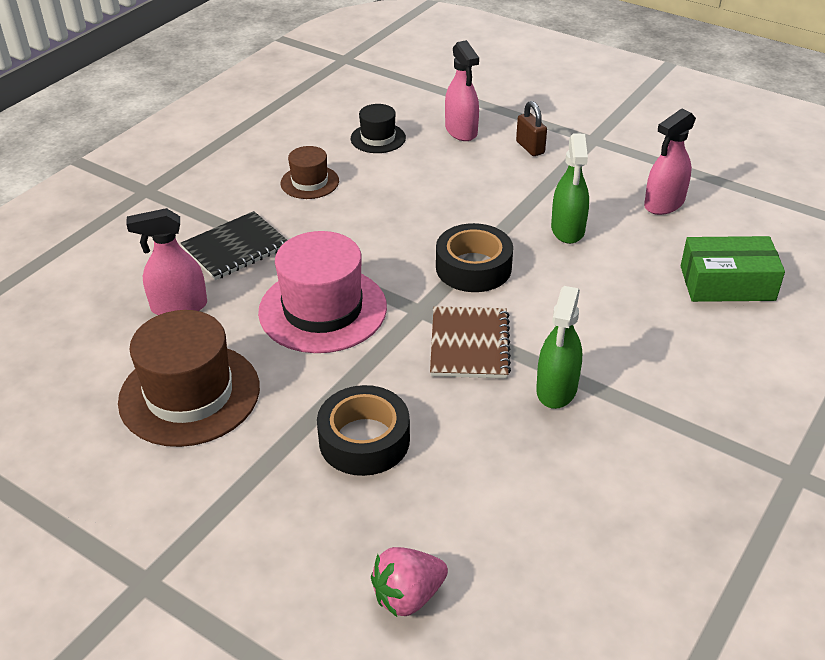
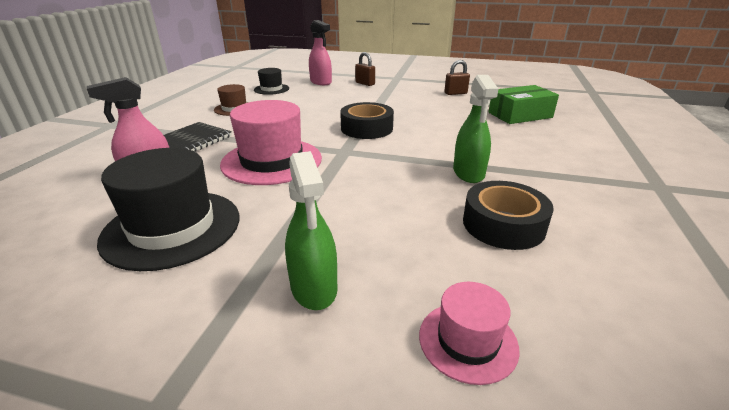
camera: 20 degrees left, 10 degrees down
(189, 394) = (172, 228): brown hat -> black hat
(364, 440) = (347, 228): black tape -> black tape (503, 224)
(408, 596) = (467, 341): pink strawberry -> pink hat
(469, 344) = (391, 161): brown notebook -> none
(567, 230) = (412, 107): green spray bottle -> green spray bottle (314, 288)
(664, 204) = (455, 93): pink spray bottle -> brown padlock

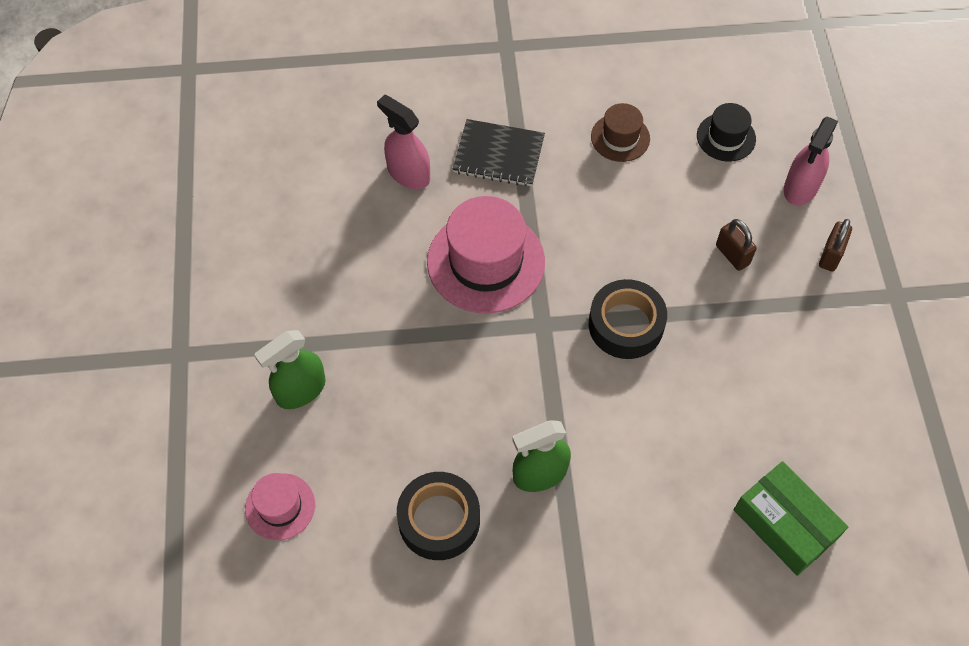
camera: 70 degrees right, 30 degrees up
(172, 228) = (336, 250): black hat -> none
(455, 93) = (853, 411): brown padlock -> brown padlock (732, 255)

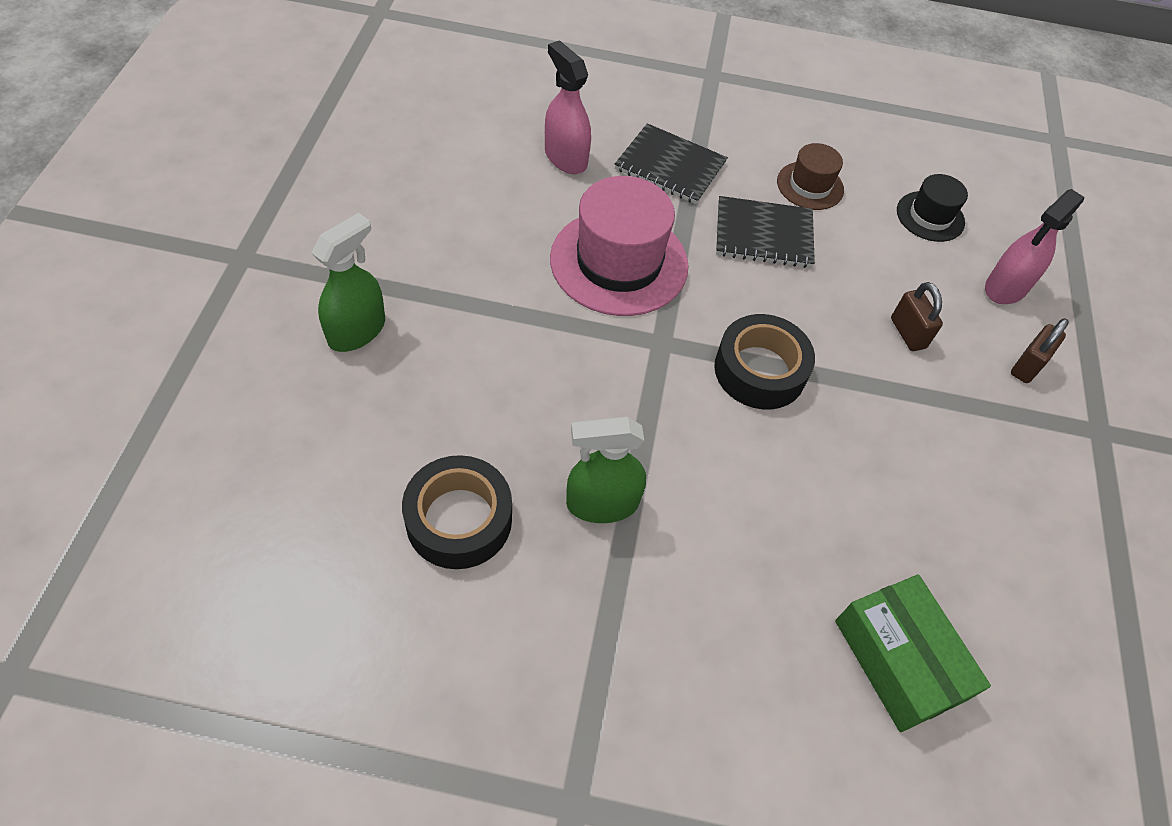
camera: 10 degrees right, 5 degrees down
(280, 506) = (277, 446): pink hat -> none
(300, 390) = (357, 331): green spray bottle -> green spray bottle turned 150 degrees clockwise
(595, 198) = (763, 235): none -> black notebook

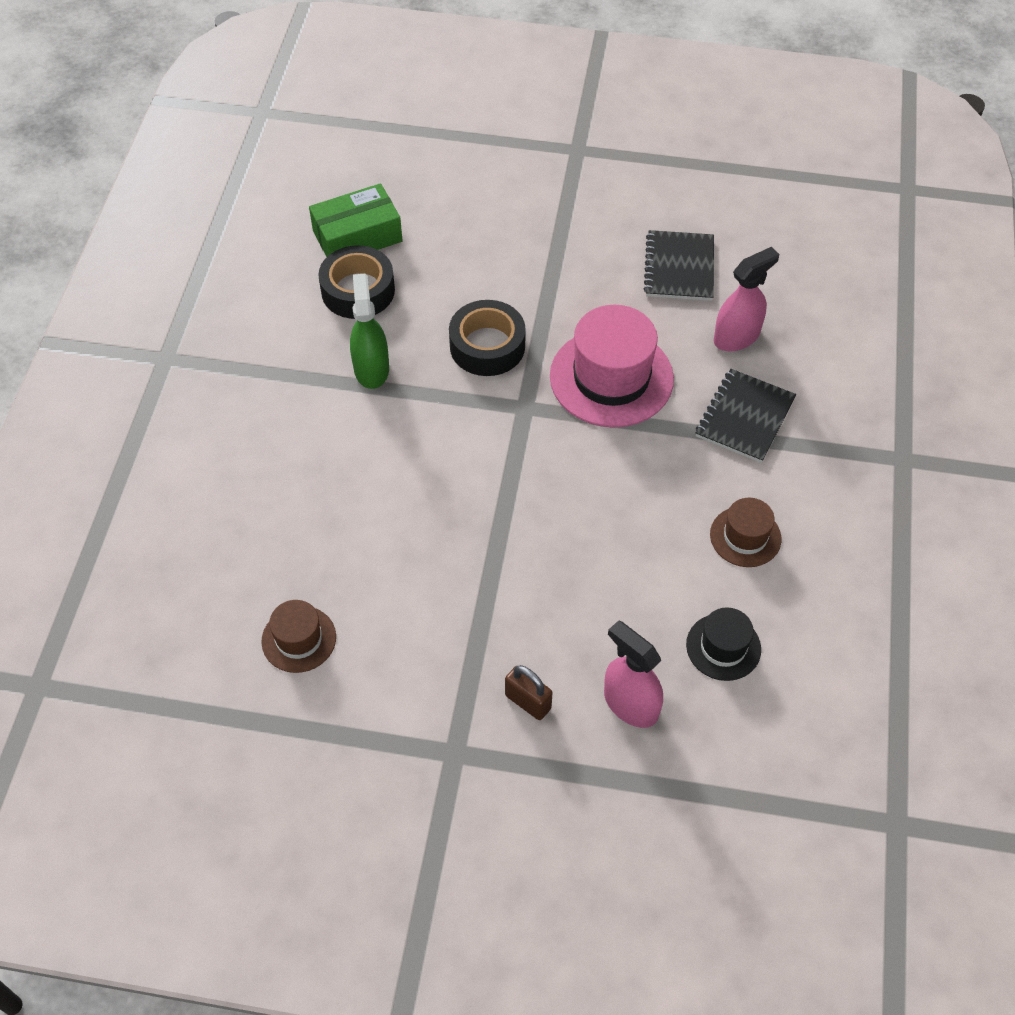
camera: 95 degrees right, 0 degrees up
(357, 331) = (515, 220): green spray bottle -> none
(760, 370) = (502, 476): black tape -> black tape (487, 346)
(763, 235) = (666, 490): black notebook -> black notebook (679, 268)
(898, 660) = (243, 546): green box -> green box (357, 236)
(908, 333) = (557, 600): brown padlock -> none
(1014, 585) = (299, 639): none -> brown hat

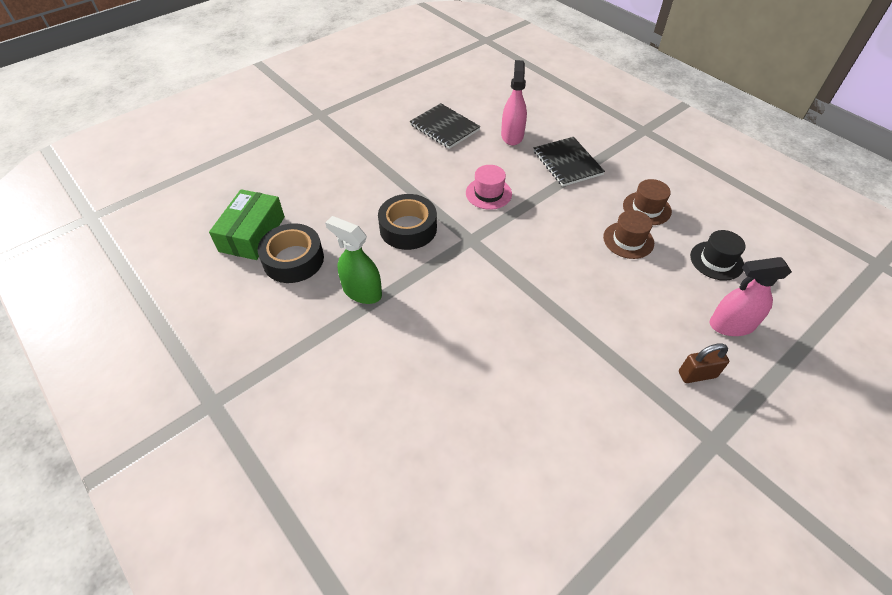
camera: 50 degrees left, 5 degrees down
(299, 639) = (548, 479): brown hat -> brown hat (628, 240)
(611, 377) = (488, 193): pink hat -> pink hat, size x0.53

